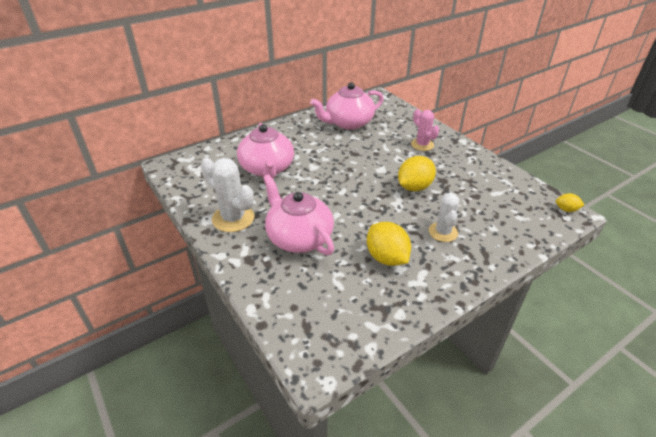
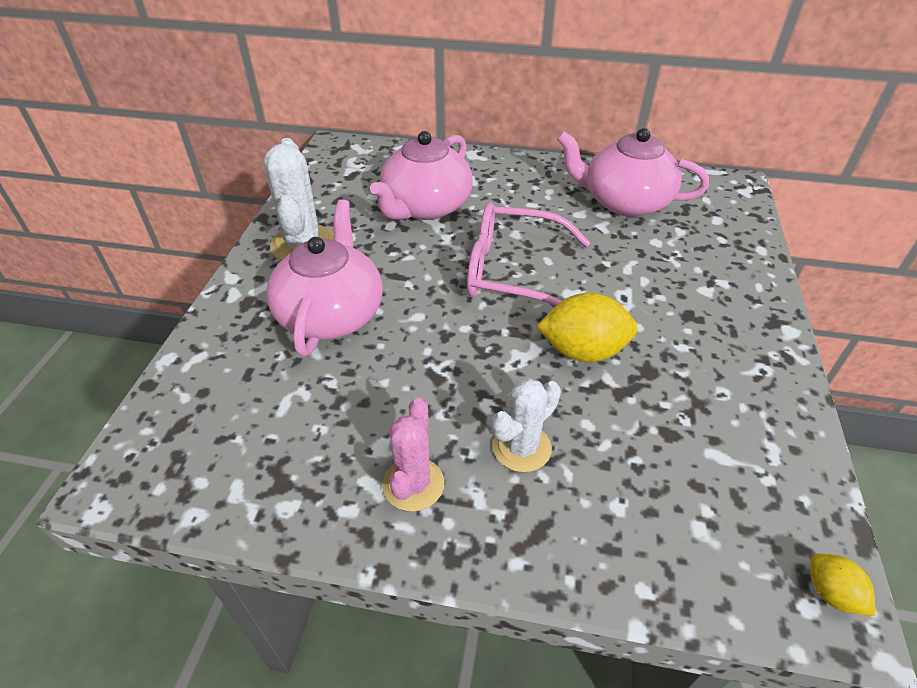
camera: 45 degrees right, 5 degrees up
(347, 174) = (513, 272): none -> pink glasses
(386, 258) = (388, 420): yellow lemon -> none
(422, 145) = (698, 296): pink cactus -> pink cactus (413, 484)

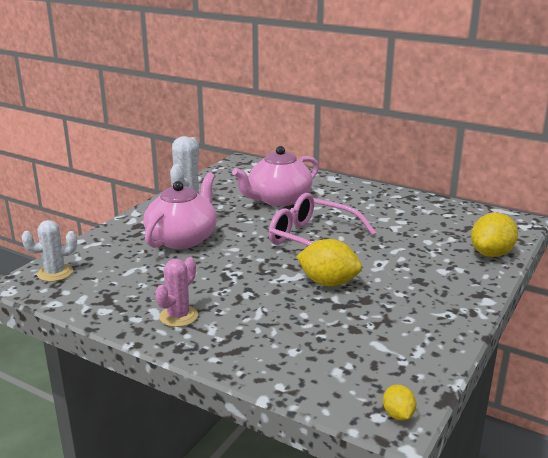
camera: 20 degrees right, 20 degrees down
(522, 447) = (254, 315): white cactus -> white cactus (55, 273)
(624, 202) = (422, 218): pink teapot -> none
(741, 246) = (491, 254): none -> yellow lemon

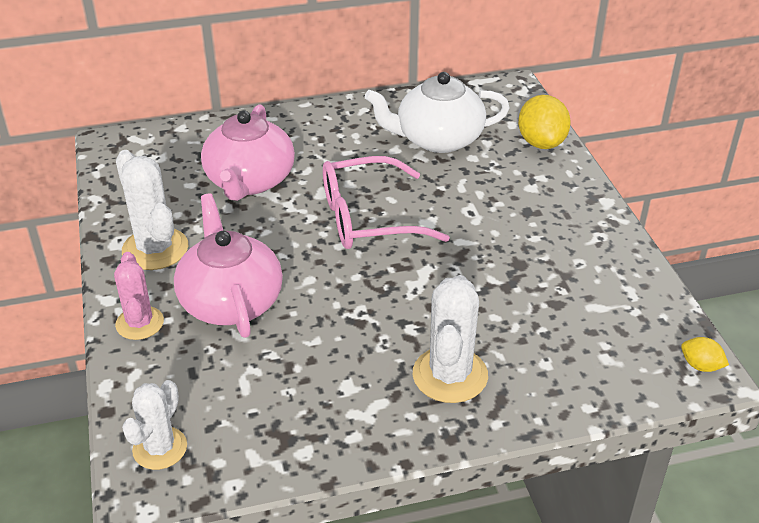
camera: 45 degrees left, 15 degrees up
(178, 316) = (391, 402): pink cactus -> pink cactus (140, 323)
(229, 324) = (450, 375): none -> white cactus
(328, 283) = (462, 264): yellow lemon -> none
(419, 225) = (437, 139): none -> white teapot

